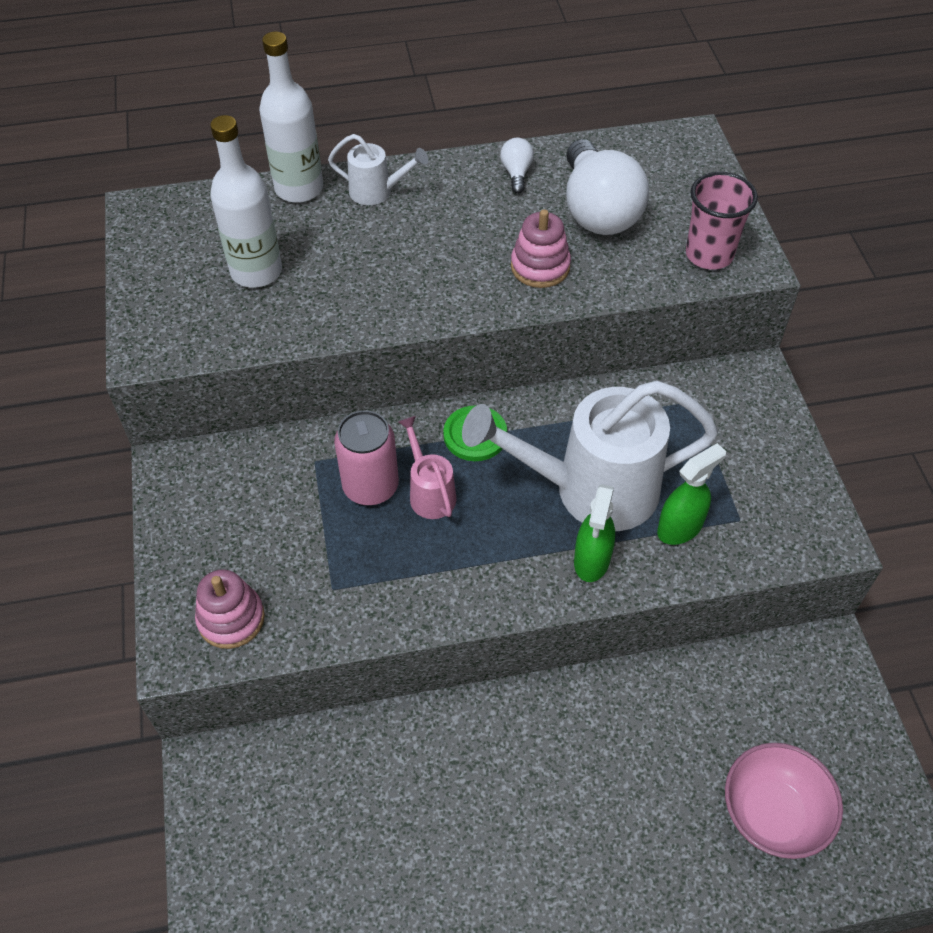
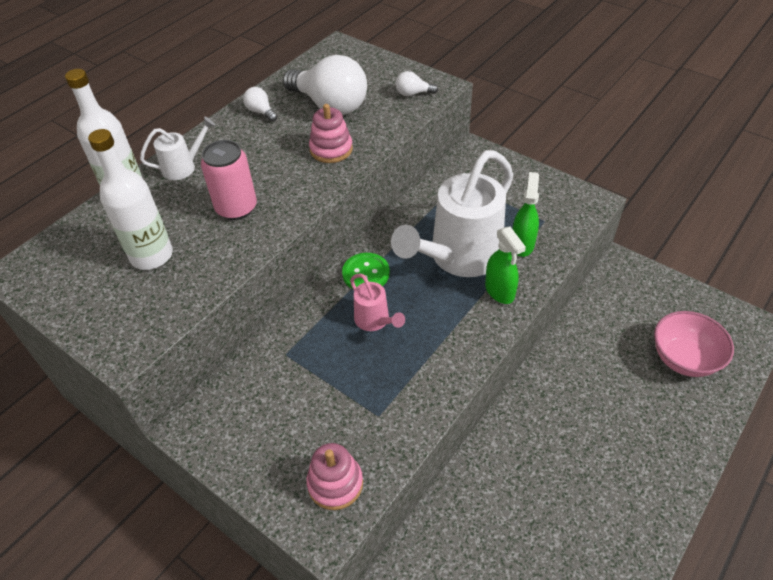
camera: 40 degrees left, 5 degrees down
(370, 486) = (336, 343): pink can -> pink can (236, 208)
(429, 492) = (375, 321): pink watering can -> pink watering can turned 150 degrees counterclockwise
(709, 254) = (413, 93): pink cup -> white light bulb

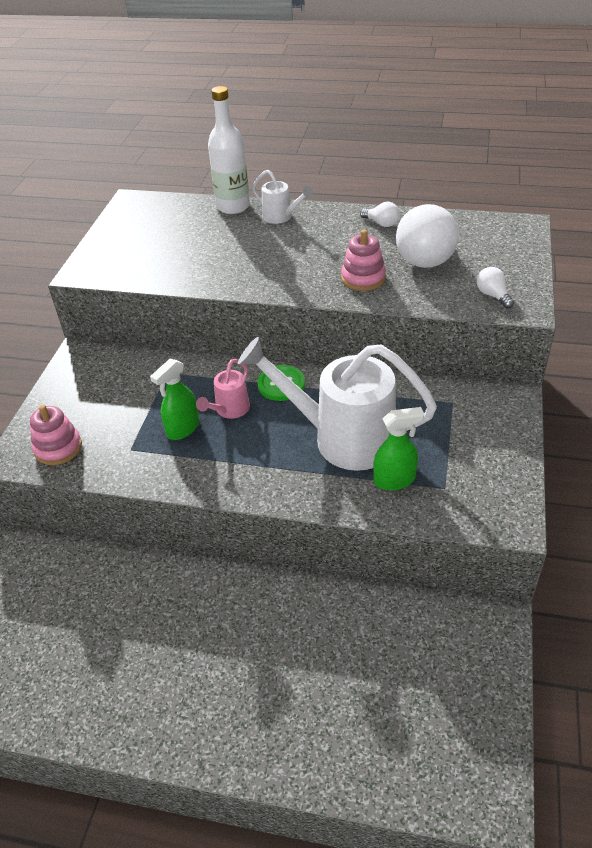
camera: 65 degrees right, 5 degrees down
(151, 256) = (176, 244): white bottle -> none
(236, 208) = (252, 259): pink can -> none
(261, 112) = (381, 223): white light bulb -> white light bulb turned 105 degrees clockwise
(499, 291) = (316, 482): green spray bottle -> green spray bottle (183, 429)
(683, 359) = (385, 722): pink bowl -> none

